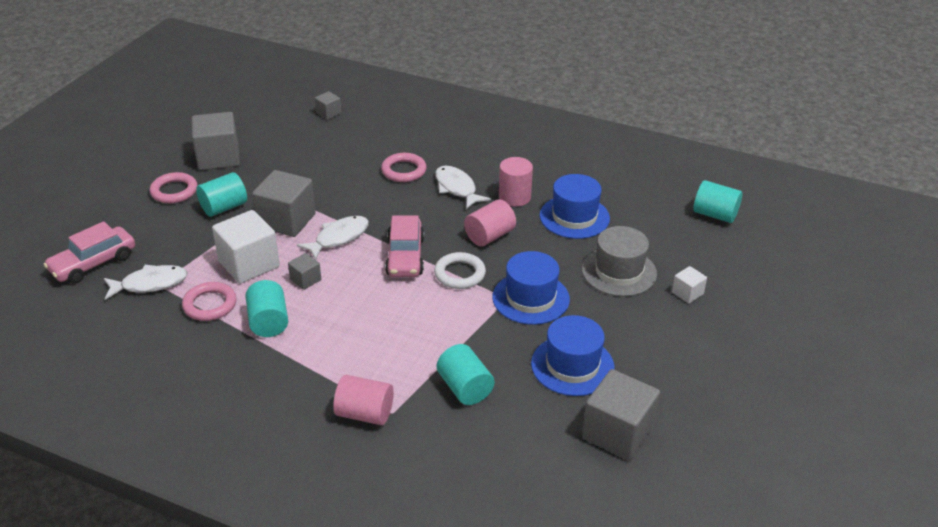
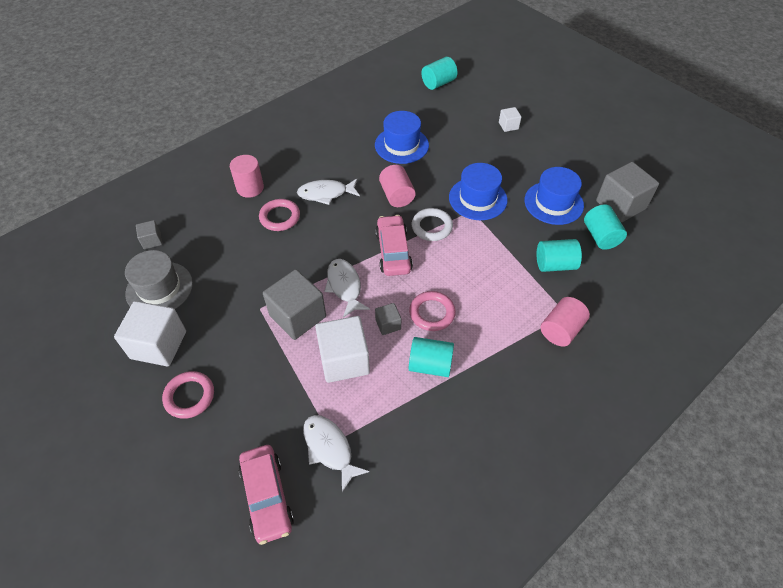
camera: 65 degrees left, 15 degrees up
(150, 284) = (329, 448): white fish -> white fish turned 45 degrees counterclockwise
(210, 305) = (385, 404): pink ring -> pink ring (432, 313)
(218, 158) = (158, 345): grey cube -> white cube
(224, 207) = (246, 359): turquoise cylinder -> turquoise cylinder (600, 236)
(405, 256) = (393, 251): pink car -> pink car turned 120 degrees counterclockwise
(514, 197) = (358, 166): pink cylinder -> pink cylinder (250, 188)
(619, 272) = (472, 147): grey hat -> grey hat (159, 288)

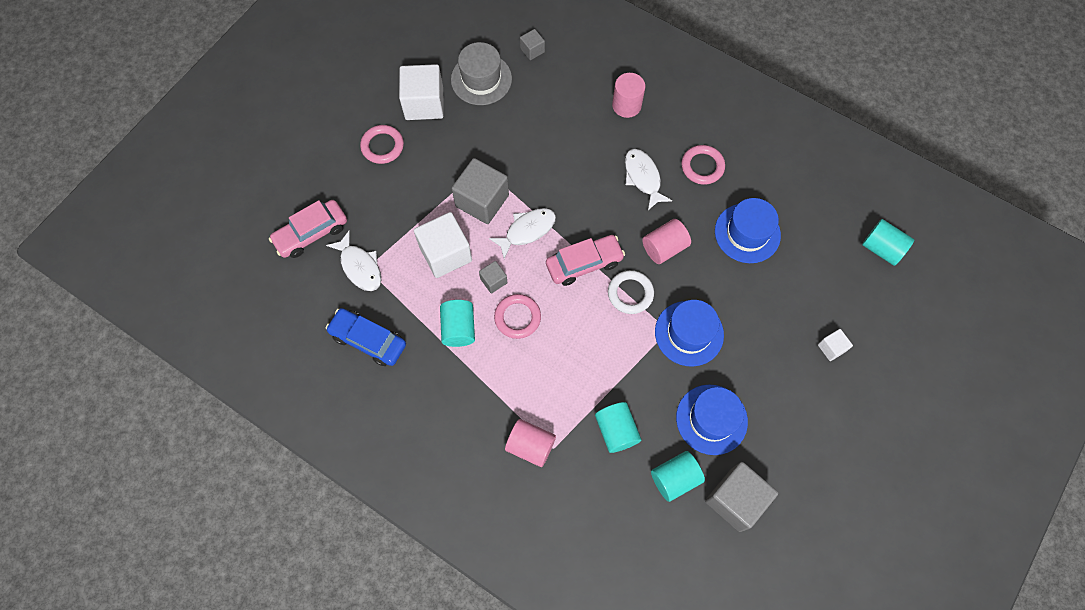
camera: 75 degrees right, 15 degrees up
(280, 217) = (596, 146): pink ring -> pink ring (702, 166)
(329, 448) = (359, 266): white fish -> white fish turned 105 degrees clockwise
(421, 455) = (368, 340): none -> blue car

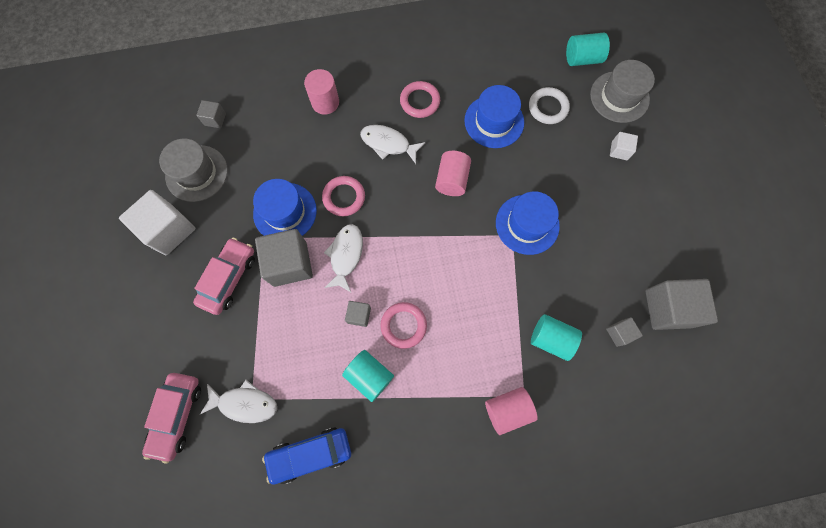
camera: 45 degrees left, 5 degrees up
(382, 146) = (168, 292): pink ring -> pink ring (344, 197)
(445, 253) = (302, 329): white cube -> none
(584, 263) = (410, 241): pink car -> pink car (229, 278)
(630, 293) = (462, 233): white ring -> white ring (548, 108)
(675, 478) = (619, 333): turquoise cylinder -> grey cube
(711, 419) = (599, 269): blue hat -> blue hat (285, 212)
(881, 307) = (619, 97): none -> grey hat

